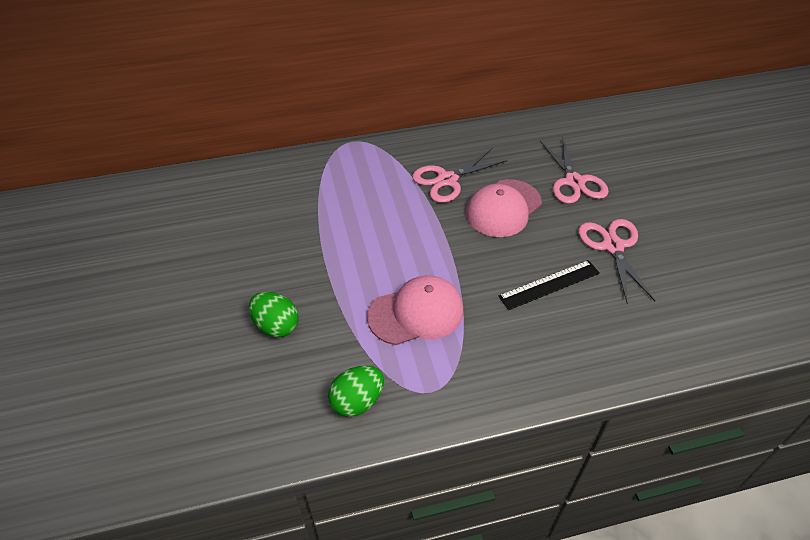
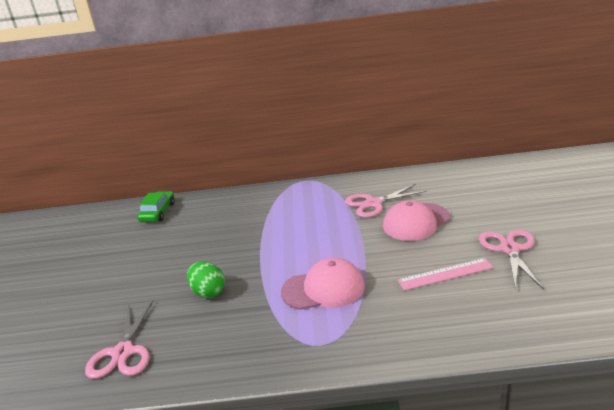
camera: 15 degrees right, 20 degrees down
(166, 198) = (158, 212): none -> green car
(357, 401) = (255, 347): green egg -> none
(549, 285) = (445, 274): black ruler -> pink ruler
(574, 182) = (482, 206): pink scissors -> pink scissors (123, 352)

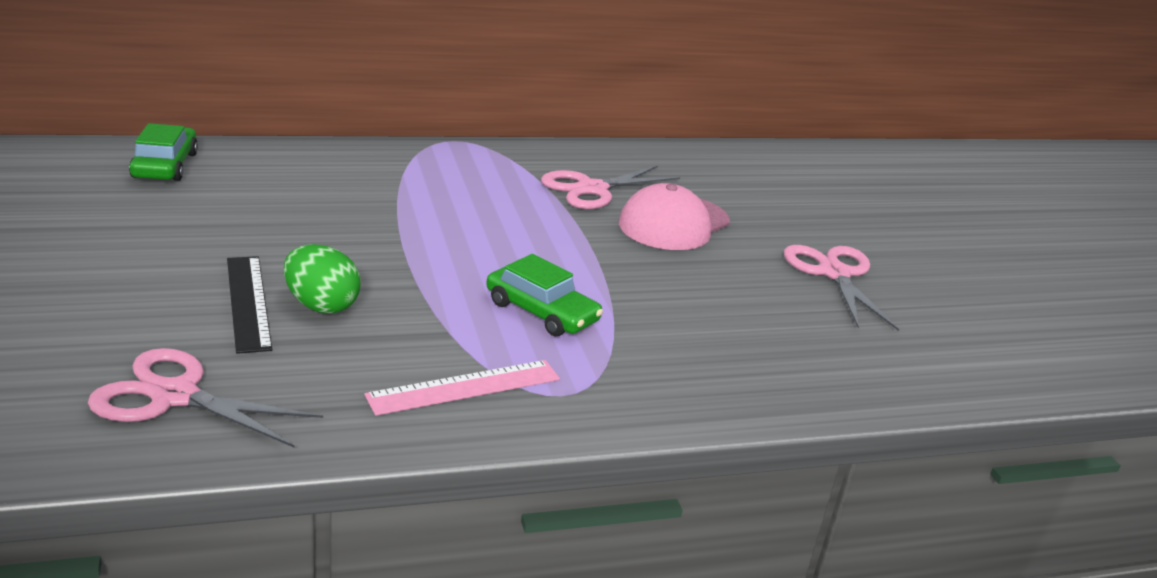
camera: 20 degrees left, 0 degrees up
(123, 352) = (175, 396): pink scissors -> pink scissors turned 120 degrees clockwise
(173, 292) = (248, 302): none -> black ruler
(323, 289) = (541, 312): pink cap -> green car
(445, 274) = (743, 302): pink ruler -> pink ruler (464, 387)

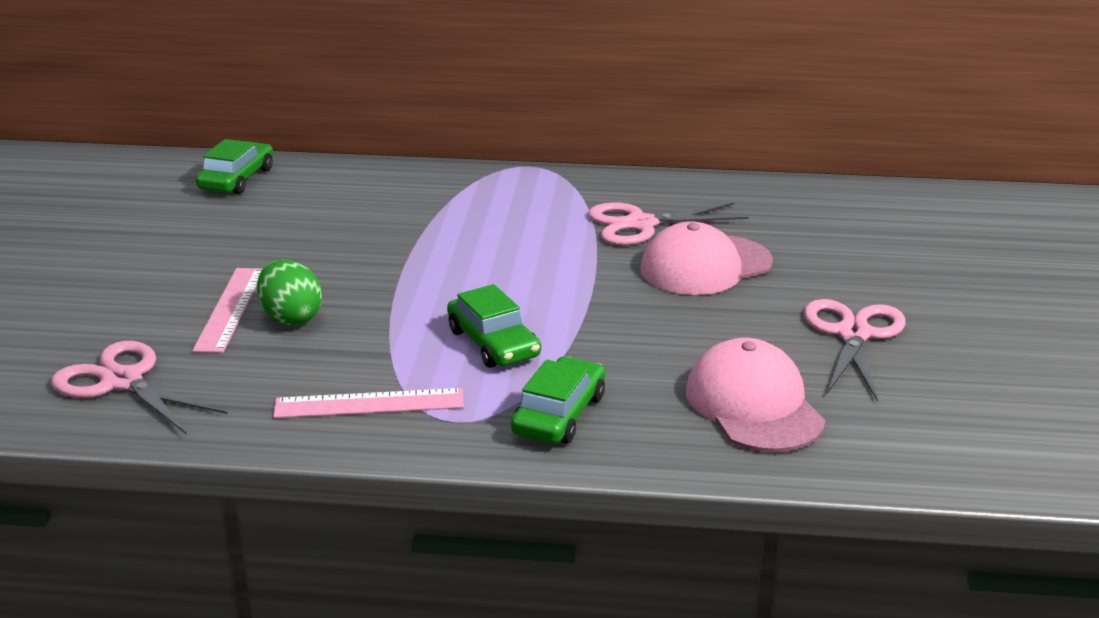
camera: 25 degrees right, 0 degrees up
(248, 302) = (230, 309): black ruler -> pink ruler
(651, 375) = (559, 414): none -> green car
(806, 345) = (754, 405): none -> pink cap

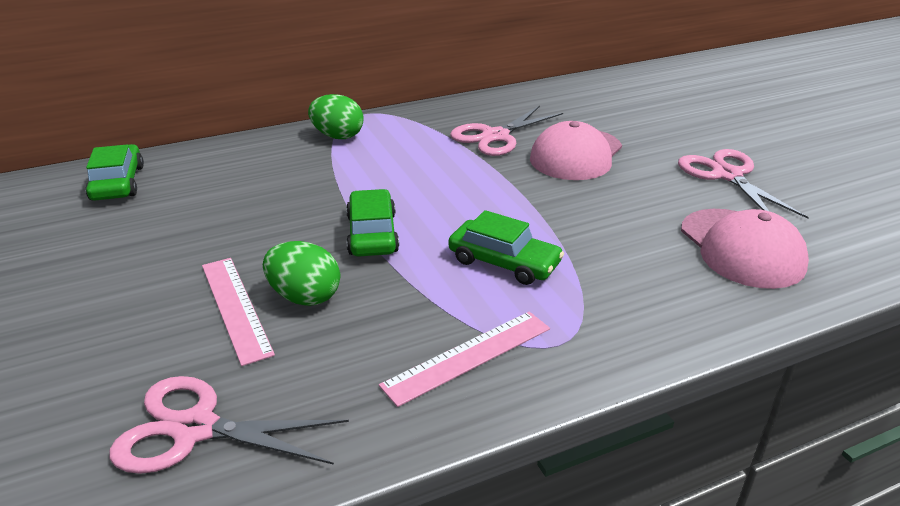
camera: 30 degrees left, 5 degrees up
(476, 183) = (338, 136): none -> green egg
(559, 414) = (627, 306): green car -> green car (372, 234)
(754, 405) = (741, 248): pink cap -> pink cap turned 150 degrees counterclockwise

